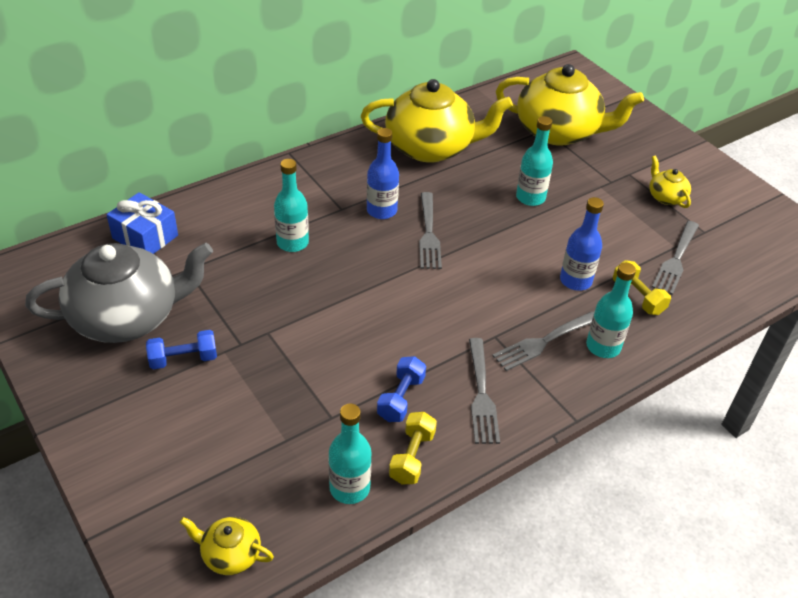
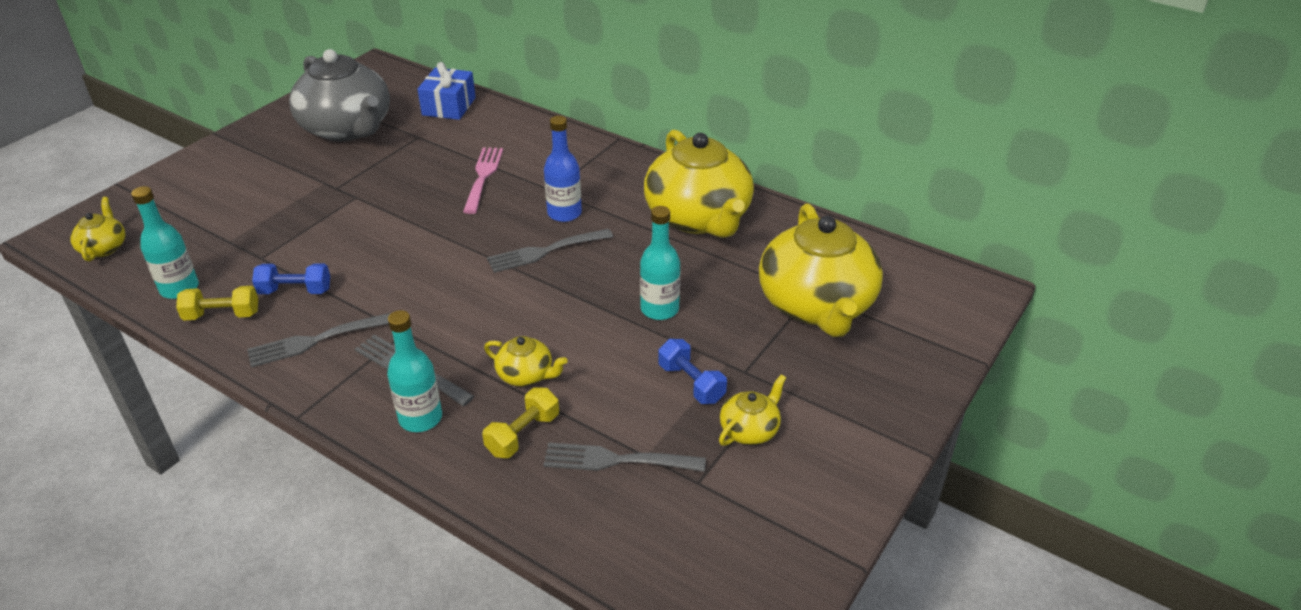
camera: 70 degrees right, 5 degrees down
(183, 359) = (308, 167): blue dumbbell -> blue dumbbell (691, 383)
(292, 243) = (483, 177): turquoise bottle -> pink fork
(575, 280) = (526, 375): blue bottle -> yellow teapot

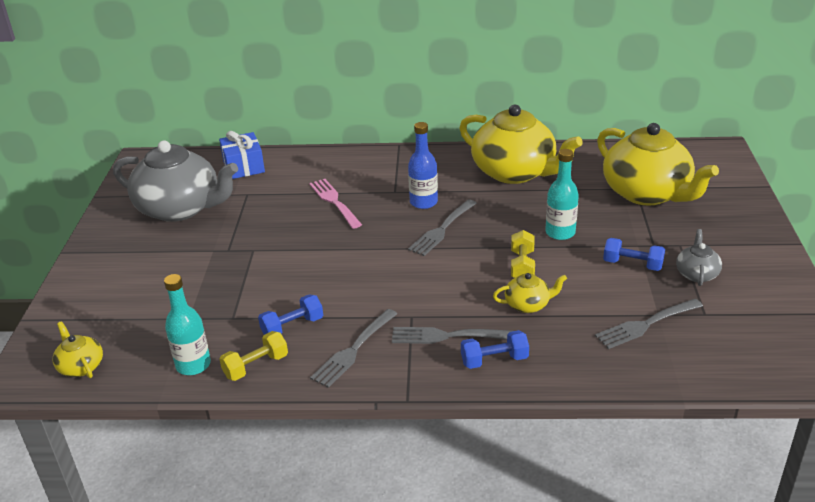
camera: 30 degrees left, 5 degrees down
(420, 418) = (494, 360): turquoise bottle -> blue dumbbell
(523, 434) = (572, 338): yellow dumbbell -> yellow dumbbell (522, 266)
(750, 430) = (696, 274): yellow teapot -> grey teapot

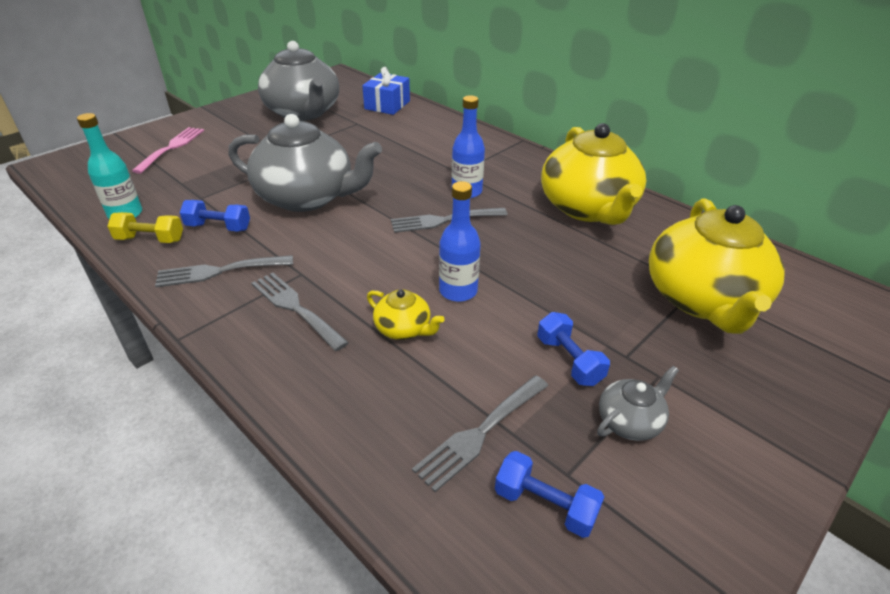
camera: 40 degrees right, 5 degrees up
(81, 366) = (82, 176): yellow teapot -> none
(318, 269) = (307, 197): none -> grey teapot
(334, 201) = (402, 156): pink fork -> pink fork (172, 147)
(494, 360) = (292, 357): blue dumbbell -> blue dumbbell (545, 505)
(522, 266) = (458, 291): yellow dumbbell -> blue bottle
(560, 233) = (543, 283): turquoise bottle -> none
(645, 325) = (480, 433): grey fork -> grey fork turned 60 degrees counterclockwise

